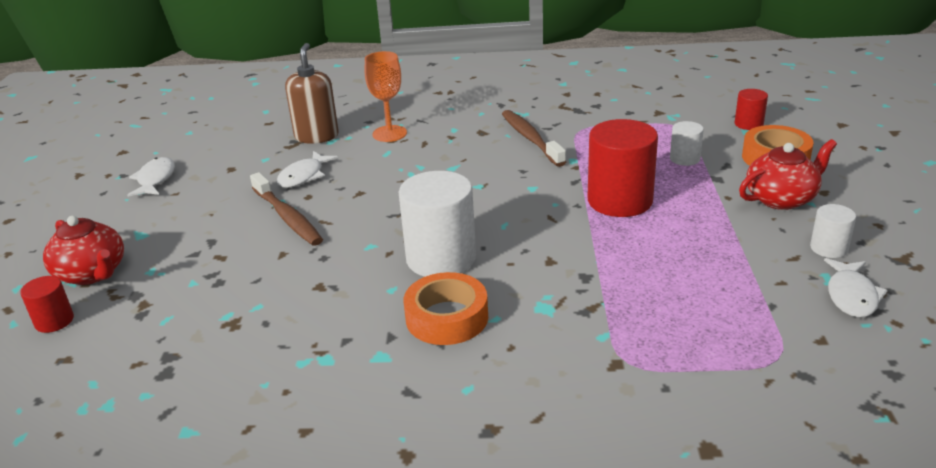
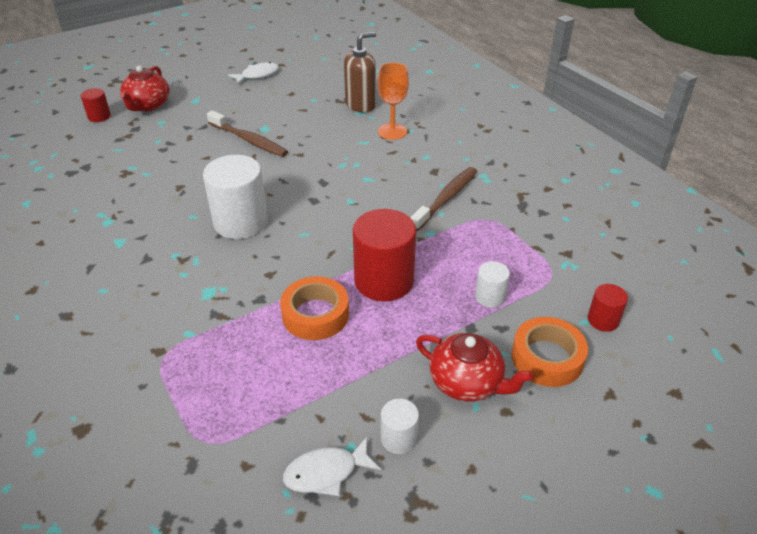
camera: 55 degrees right, 10 degrees up
(287, 217) = (249, 140): brown toothbrush -> brown toothbrush turned 75 degrees counterclockwise
(304, 176) = (303, 123): white fish -> none
(447, 318) = (173, 252): orange tape -> orange tape (315, 314)

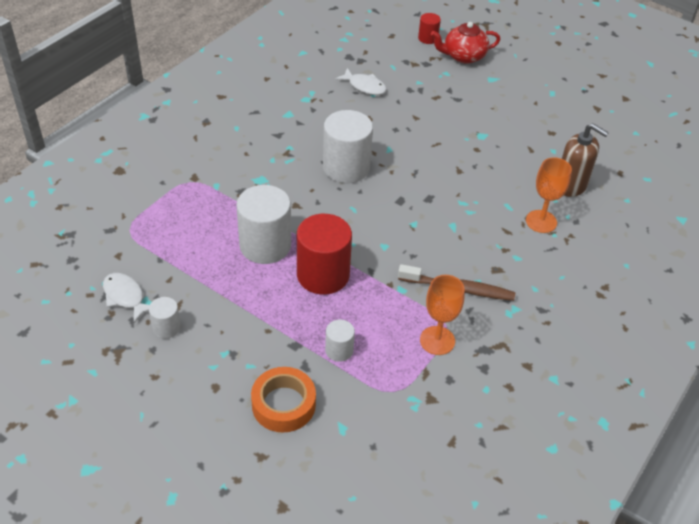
camera: 65 degrees right, 5 degrees up
(249, 140) = (457, 132): brown toothbrush -> none
(257, 75) = (564, 100): white fish -> white fish (364, 86)
(315, 314) = (265, 245): orange tape -> white cylinder
(467, 382) = (234, 355): red teapot -> none
(502, 229) = (437, 340): none -> orange goblet
(603, 320) = (349, 440): red cylinder -> none

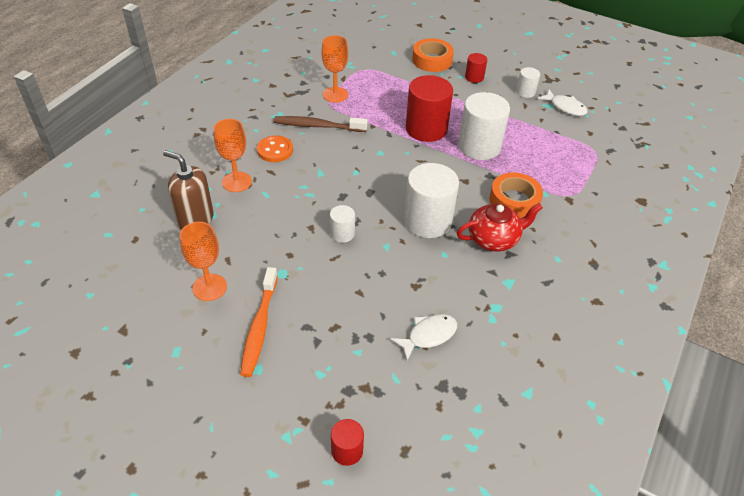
camera: 175 degrees right, 0 degrees up
(230, 361) = (474, 77): none -> red cylinder
(252, 180) = (514, 201): none -> orange tape
(339, 350) = (403, 86): white cylinder -> white cylinder (342, 234)
(364, 86) = (428, 335): white fish -> white fish turned 120 degrees clockwise
(463, 56) = (292, 413): red teapot -> red teapot (494, 239)
(494, 102) = (259, 327): none -> orange toothbrush
(506, 257) = (275, 150): none -> orange button
(540, 130) = (209, 287): none -> orange goblet

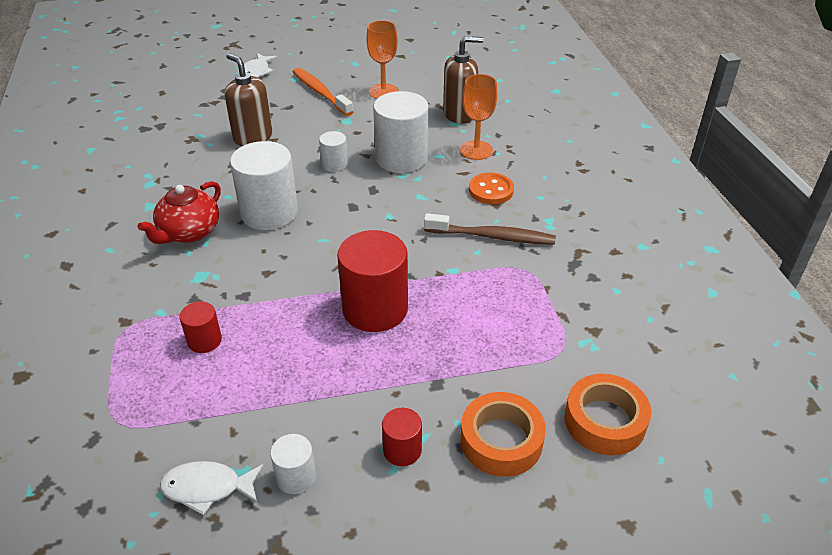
camera: 140 degrees right, 5 degrees down
(318, 126) = (492, 236): brown toothbrush -> brown toothbrush turned 45 degrees clockwise
(335, 95) = (534, 285): orange goblet -> none
(347, 450) = (198, 78): red cylinder -> red cylinder (204, 341)
(374, 306) = (253, 137): none -> brown soap dispenser
(428, 335) = (193, 142): white fish -> white fish (255, 72)
(479, 146) = (287, 326): white cylinder -> white cylinder (401, 158)
(514, 201) = (193, 281): orange tape -> orange tape (604, 421)

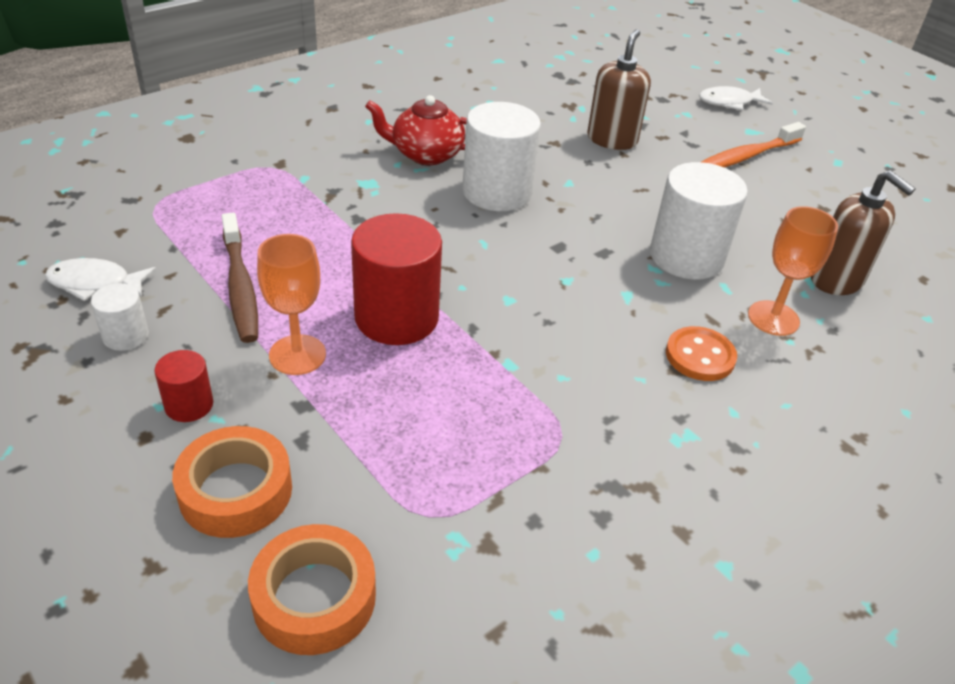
camera: 60 degrees right, 0 degrees up
(204, 341) = (280, 216): red cylinder -> none
(207, 488) = (95, 283): white fish -> white fish turned 60 degrees counterclockwise
(320, 92) = (746, 156): orange toothbrush -> orange toothbrush turned 150 degrees counterclockwise
(334, 164) = (622, 209): white cylinder -> none
(383, 92) = (806, 201): orange goblet -> orange goblet (297, 355)
(492, 236) = (603, 383): brown toothbrush -> brown toothbrush (240, 286)

